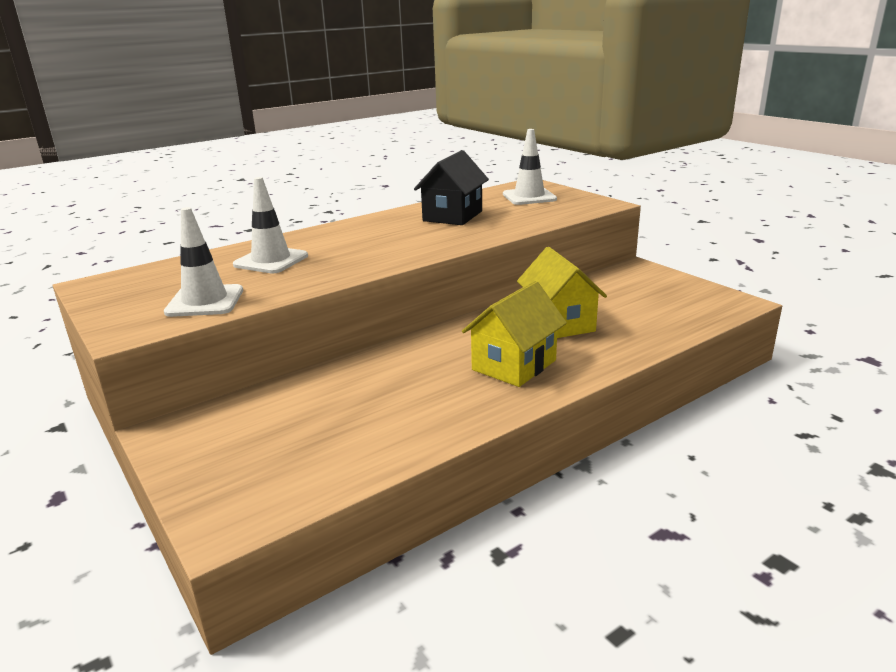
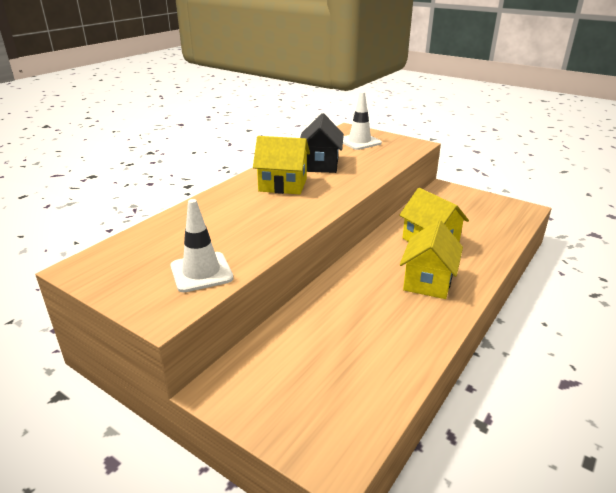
camera: 20 degrees left, 5 degrees up
(271, 260) = (217, 223): white traffic cone -> none
(384, 232) = (283, 185): none -> yellow house

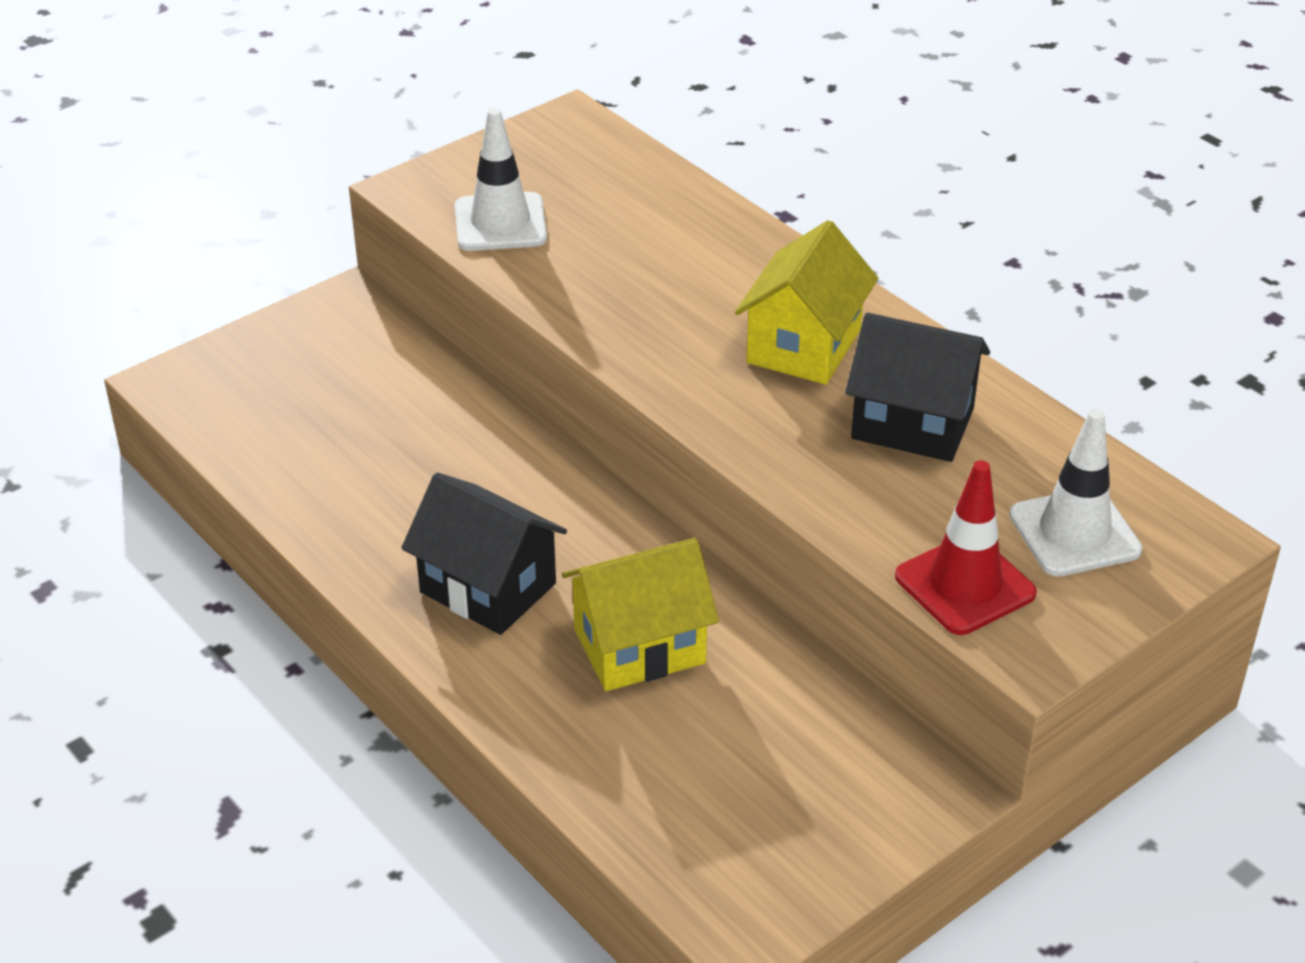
camera: 105 degrees right, 10 degrees up
(396, 153) = (965, 585): none -> red traffic cone
(428, 281) = (488, 588): yellow house -> black house

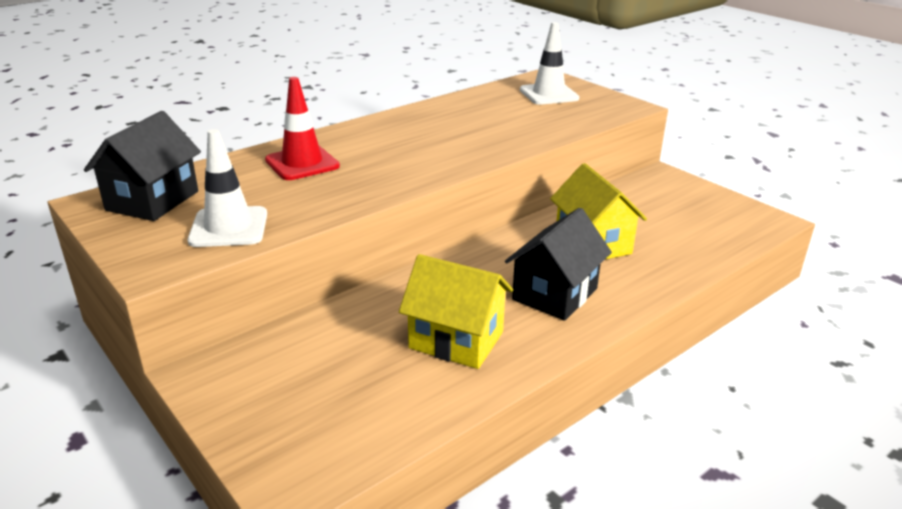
camera: 90 degrees left, 10 degrees down
(804, 346) = (402, 138): yellow house -> yellow house (456, 340)
(912, 424) = (472, 118): black house -> black house (152, 201)
(965, 585) = (591, 114): red traffic cone -> red traffic cone (302, 163)

